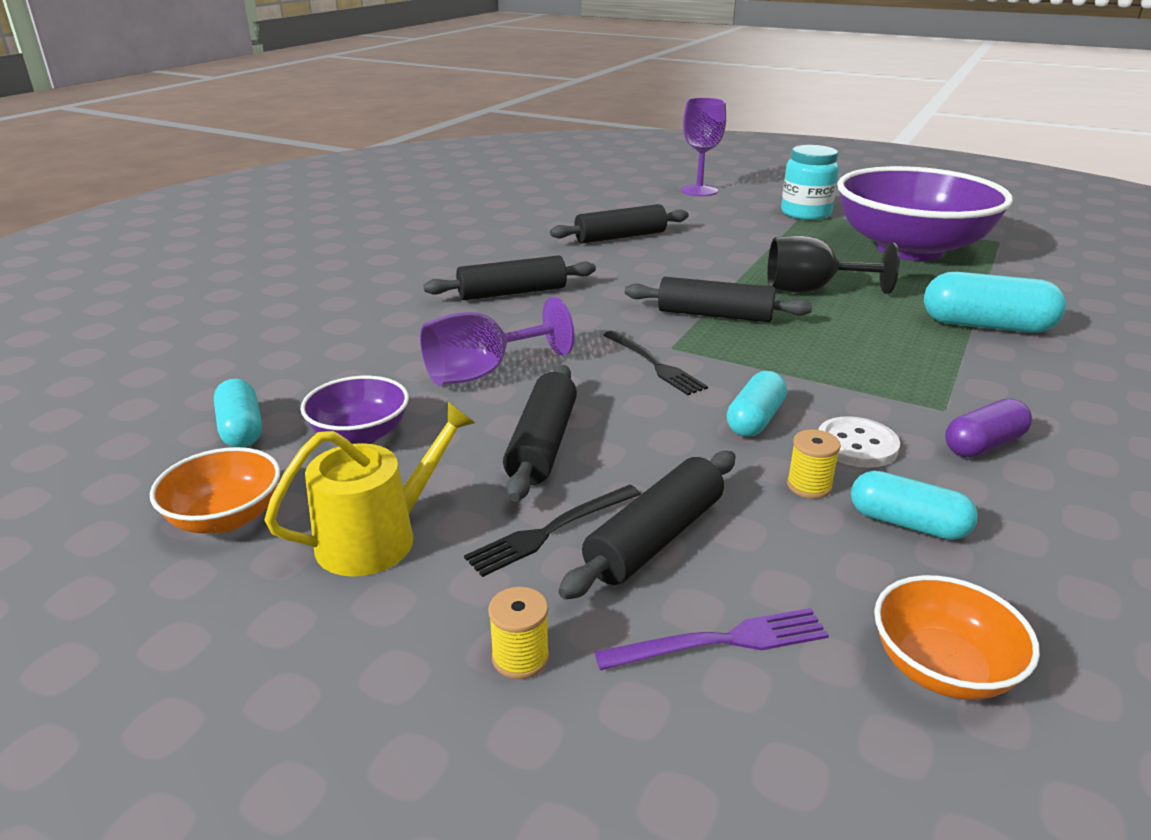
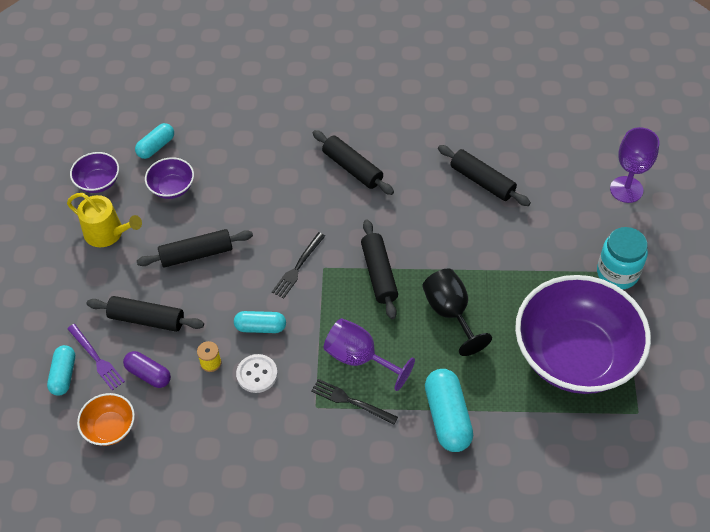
camera: 65 degrees right, 25 degrees up
(226, 518) = (98, 182): orange bowl -> purple bowl
(482, 372) = (250, 202): purple goblet -> purple goblet (359, 358)
(520, 657) = (65, 305): yellow spool -> none
(551, 531) = (136, 284): black fork -> black fork (351, 401)
(907, 523) = (198, 405): turquoise capsule -> turquoise capsule (64, 375)
(983, 445) = (284, 428): purple capsule -> purple capsule (148, 374)

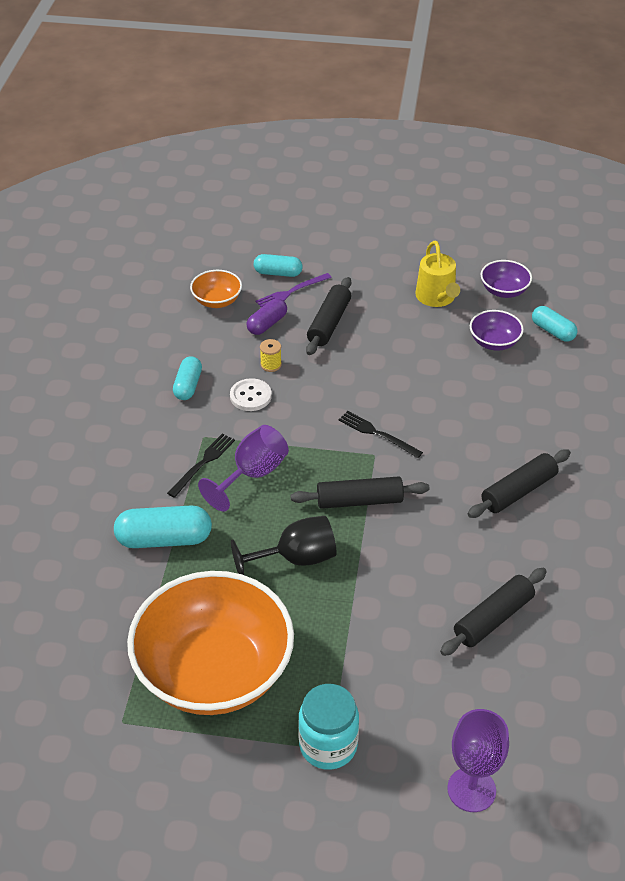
camera: 95 degrees right, 10 degrees down
(108, 233) = (437, 298): yellow watering can -> yellow watering can turned 45 degrees counterclockwise
(196, 254) = (404, 358): black rolling pin -> none
(260, 327) = (305, 401): turquoise capsule -> turquoise capsule (188, 386)
(575, 355) = (214, 672): purple bowl -> orange bowl

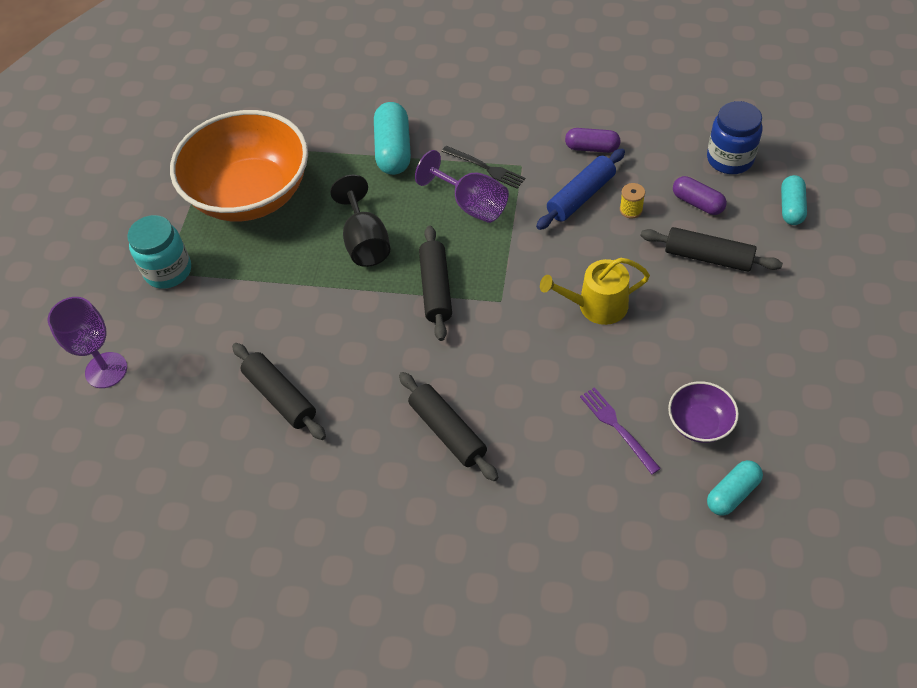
camera: 95 degrees right, 10 degrees up
(188, 386) = (592, 148): turquoise capsule -> purple capsule
(217, 301) = (730, 159): orange bowl -> blue jar
(250, 396) = (581, 196): white button -> blue rolling pin
(291, 292) = (758, 221): purple fork -> purple fork (617, 427)
(377, 434) = (531, 303): black fork -> none
(437, 298) = (777, 364): yellow watering can -> yellow watering can (596, 306)
(504, 291) = (808, 441): purple bowl -> none

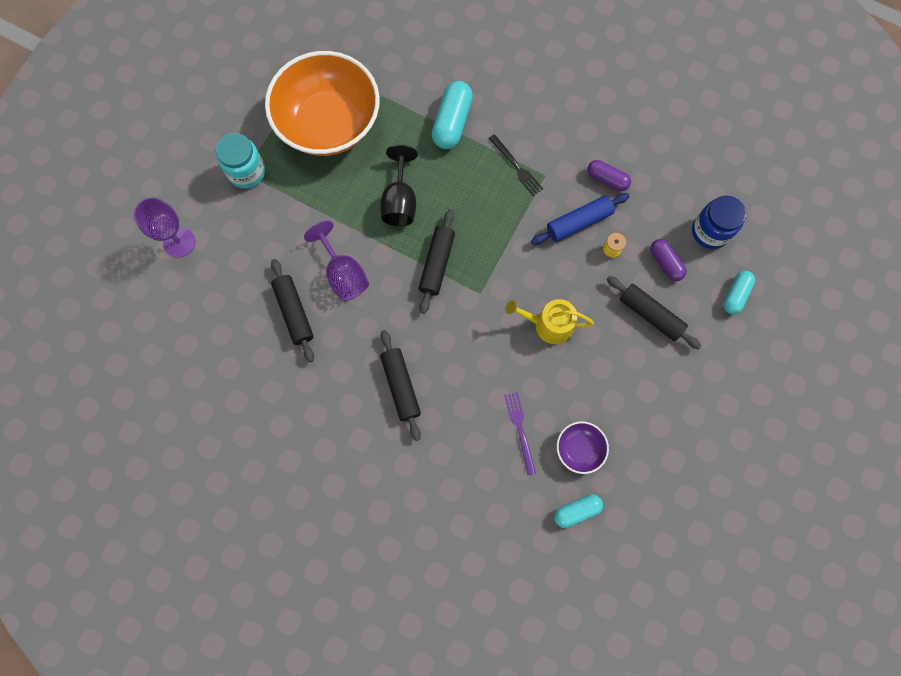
camera: 15 degrees right, 20 degrees up
(471, 205) = (492, 198): purple goblet -> purple goblet (343, 274)

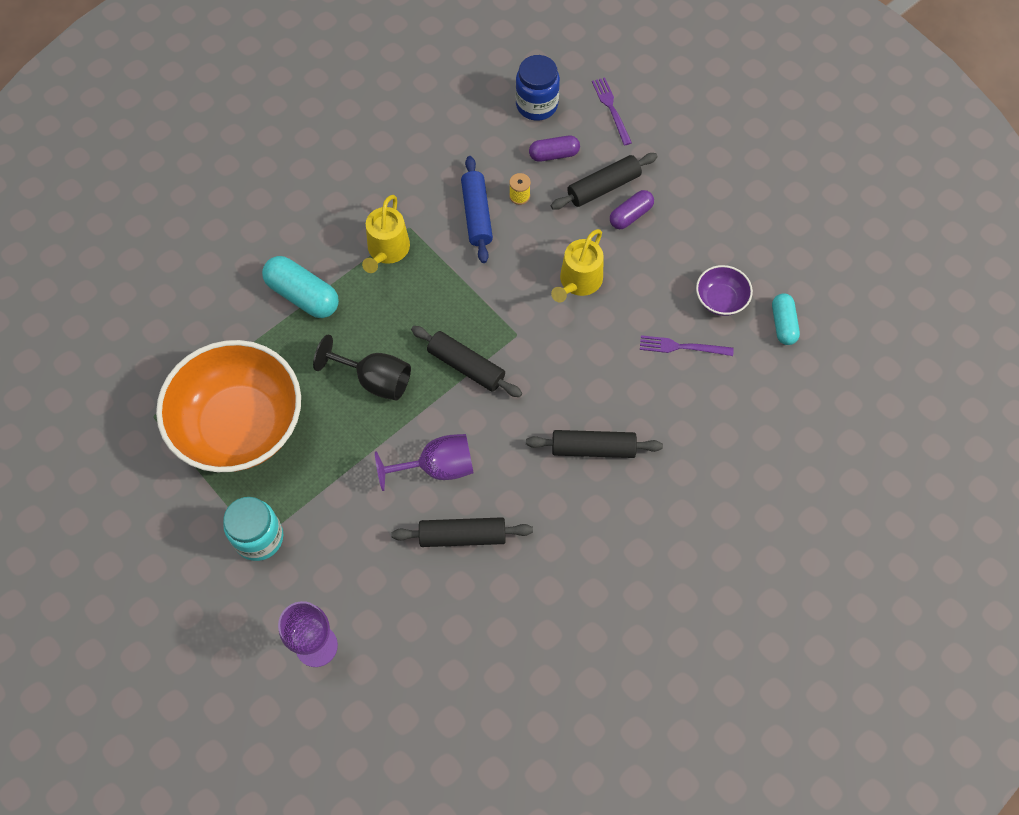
camera: 70 degrees left, 10 degrees down
(516, 167) = (387, 250): black fork -> yellow watering can
(607, 179) = (440, 172): purple capsule -> purple capsule (630, 215)
(735, 295) = (611, 109): turquoise capsule -> purple fork

